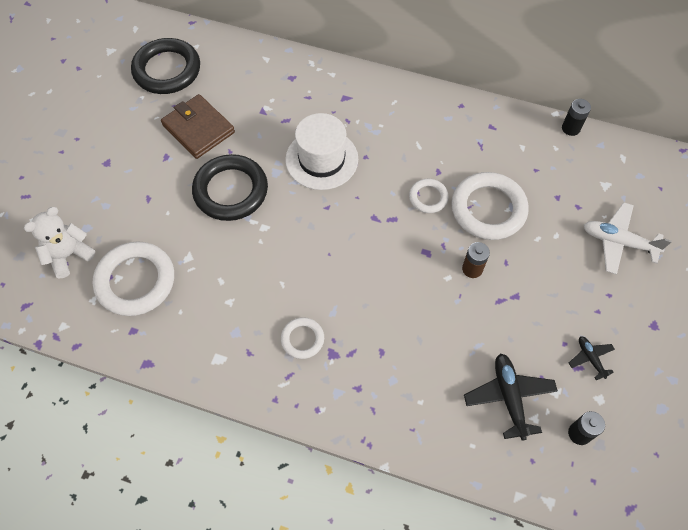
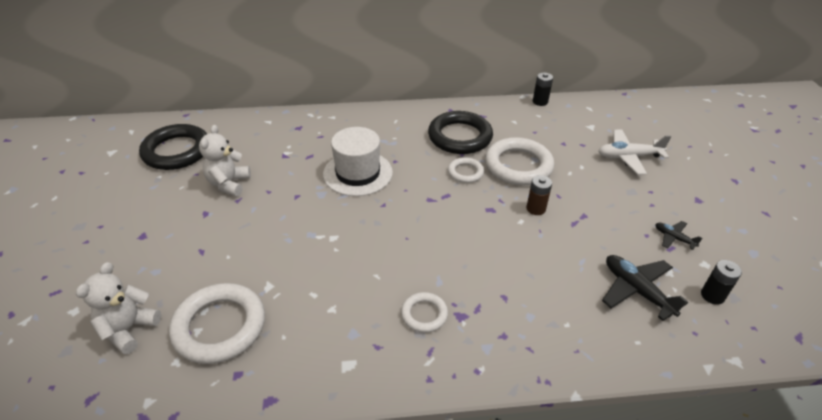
camera: 25 degrees left, 20 degrees down
(198, 129) = (229, 184): brown wallet -> white teddy bear
(231, 191) = (285, 220): black ring -> black ring (460, 137)

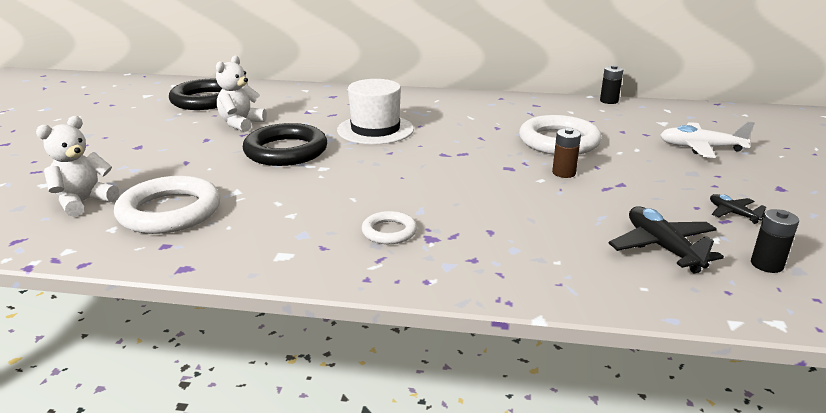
camera: 15 degrees right, 15 degrees down
(460, 137) = (501, 116): black ring -> black ring (286, 151)
(465, 172) = (494, 140): white ring -> none

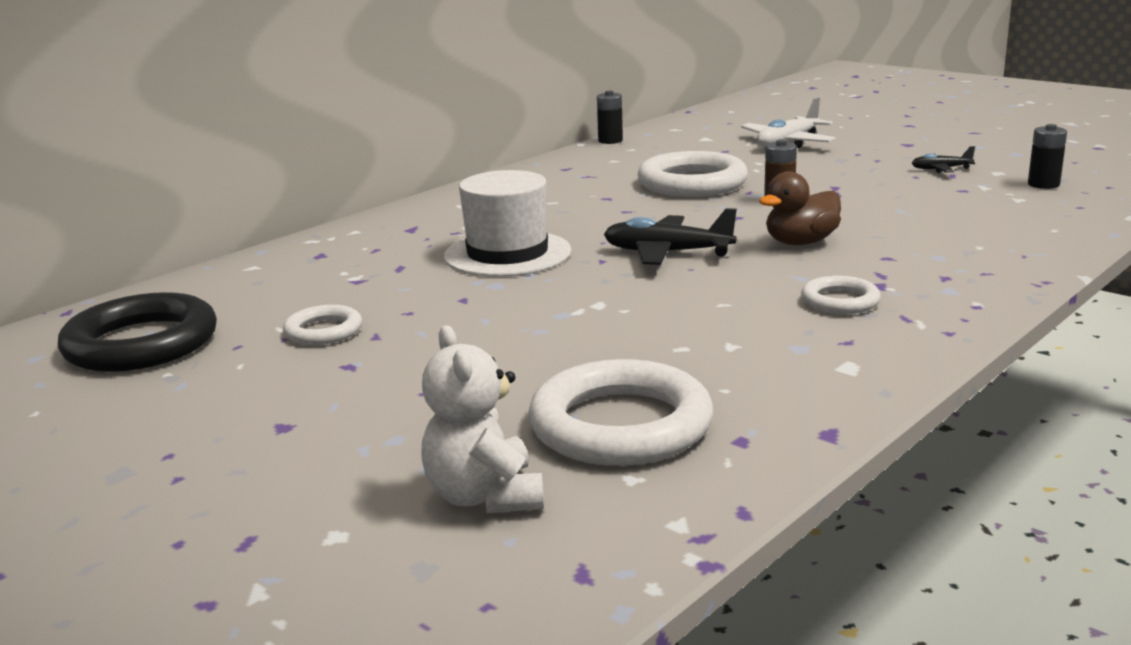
camera: 55 degrees left, 5 degrees down
(241, 124) = (323, 331): white teddy bear -> white ring
(286, 151) = (498, 317): black ring -> none
(485, 197) = (800, 243): none -> brown duck
(662, 248) = (985, 206): black plane -> black plane (667, 253)

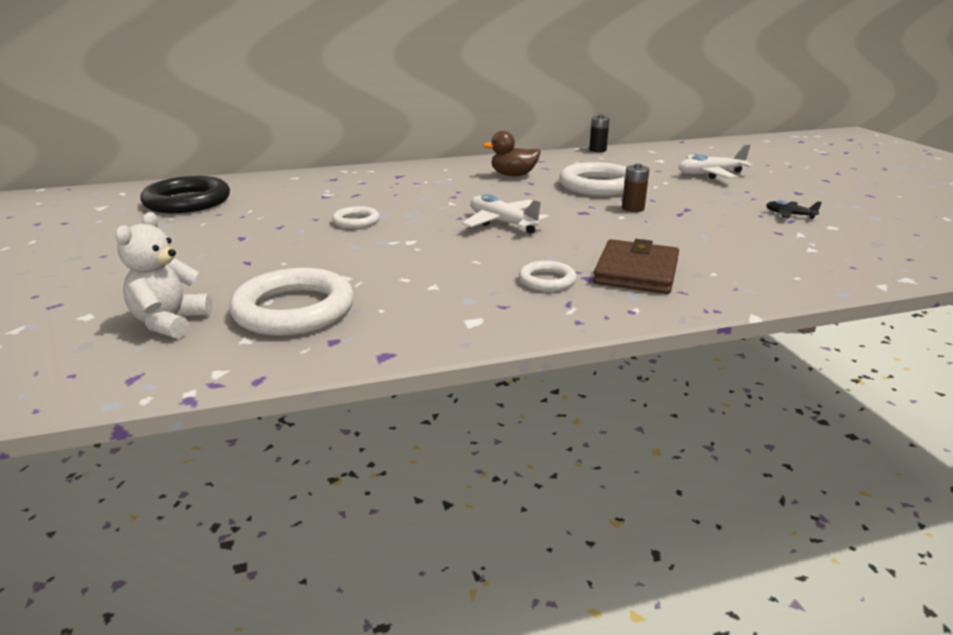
camera: 30 degrees right, 5 degrees up
(323, 331) = (263, 217): white ring -> white ring (356, 221)
(507, 254) = (418, 201): white hat -> none
(667, 253) = (502, 223): black plane -> white plane
(800, 243) = (594, 238): brown duck -> brown duck (513, 175)
(909, 266) = (636, 272): none -> brown wallet
(1043, 184) = (853, 244): black battery -> none

